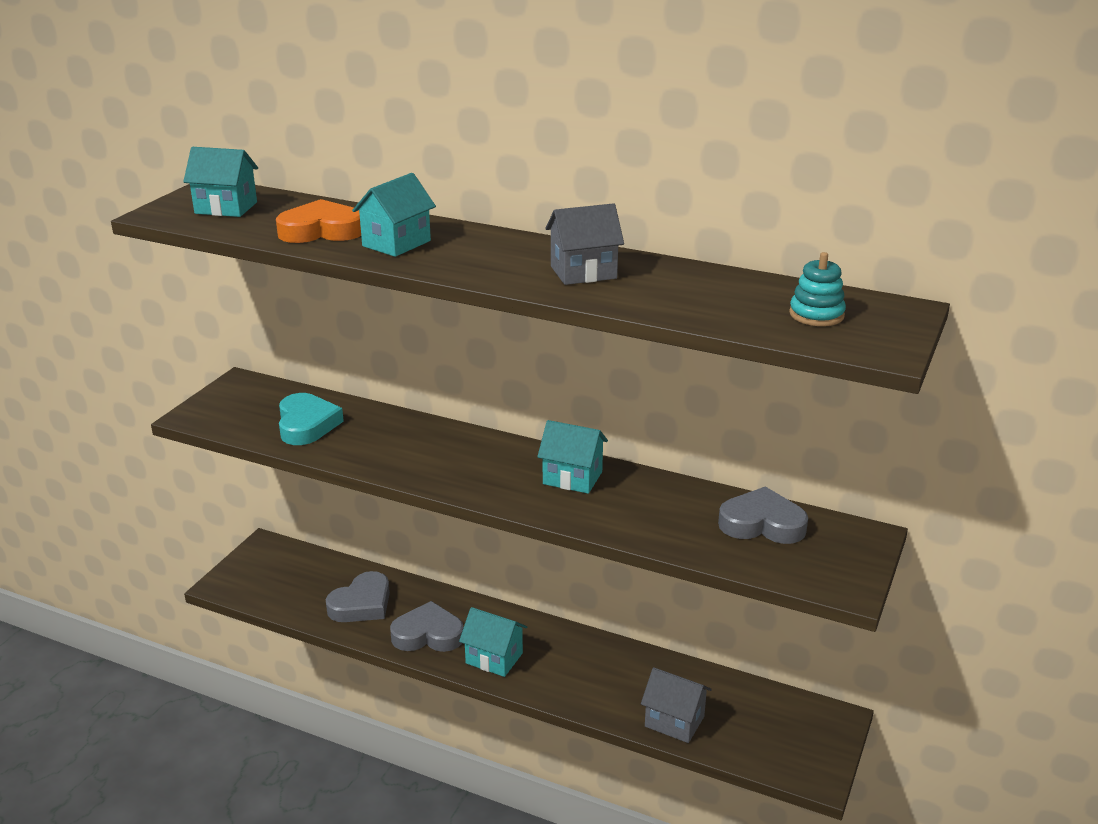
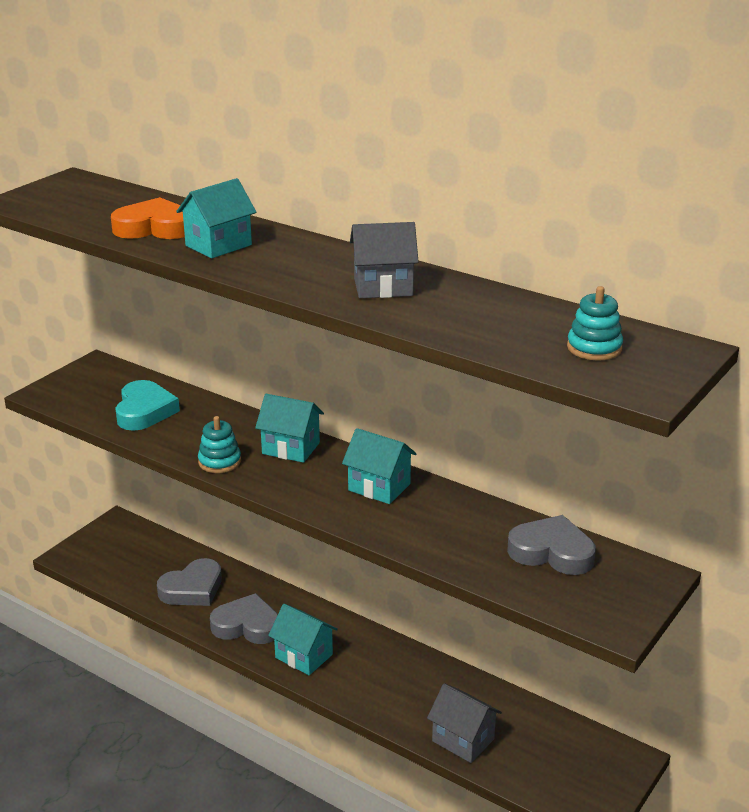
camera: 10 degrees right, 0 degrees up
(226, 208) = (77, 199): turquoise house -> turquoise house (291, 448)
(402, 468) = (219, 462): none -> turquoise stacking toy

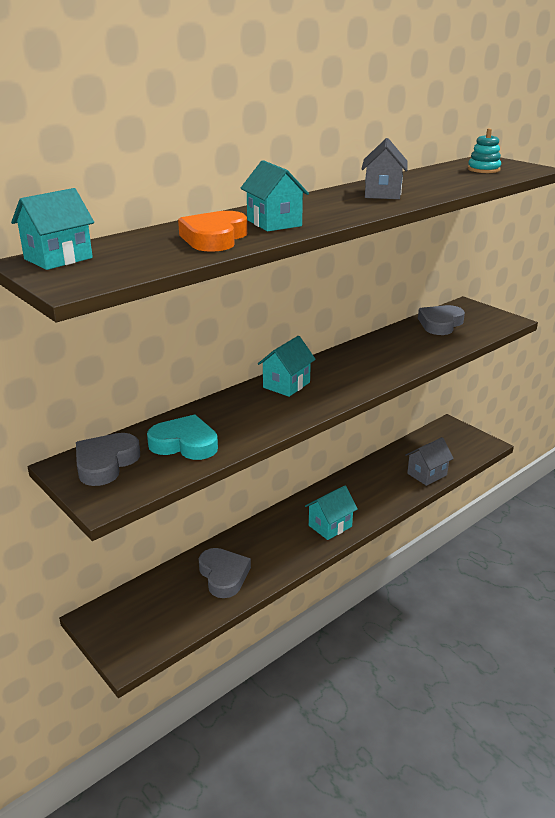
camera: 75 degrees left, 0 degrees up
(219, 462) = (292, 415): turquoise stacking toy -> none
(247, 625) = (284, 550): grey heart -> grey heart (105, 463)
(379, 487) = (354, 361): turquoise house -> turquoise house (58, 258)

